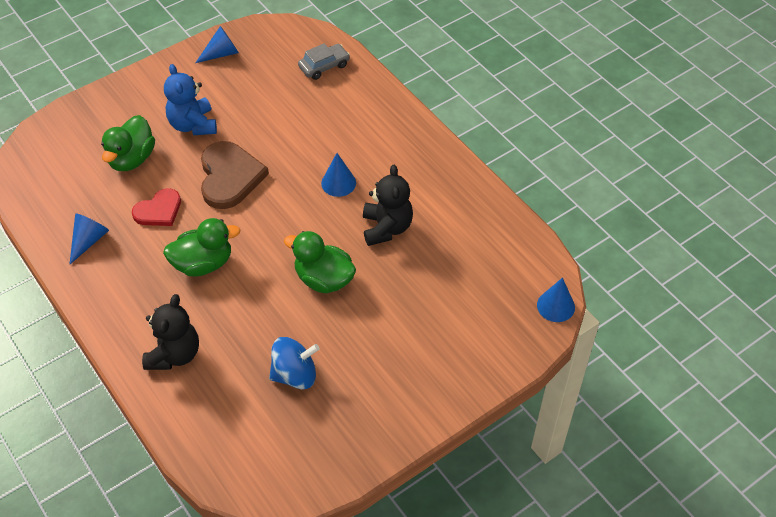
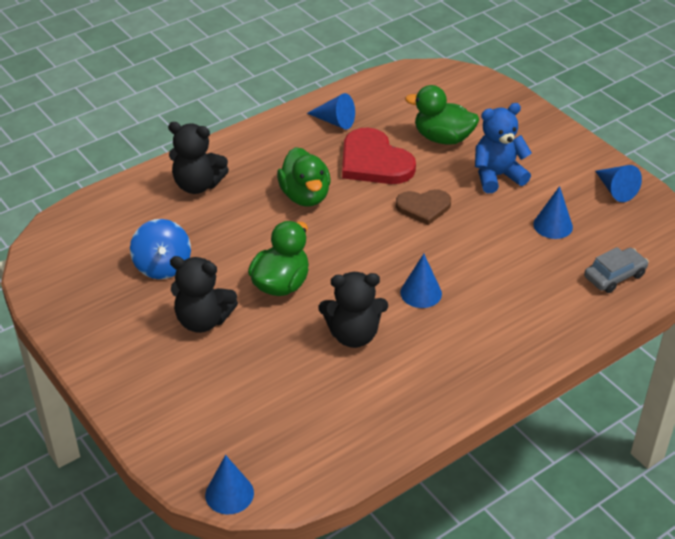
camera: 90 degrees right, 10 degrees down
(159, 210) = (374, 161): red heart -> red heart, size x1.61
(229, 177) = (423, 207): brown heart -> brown heart, size x0.62
(262, 95) = (553, 225): none -> blue cone
(324, 66) = (614, 276): grey car -> grey car turned 90 degrees counterclockwise
(368, 336) = (203, 320): none -> black teddy bear

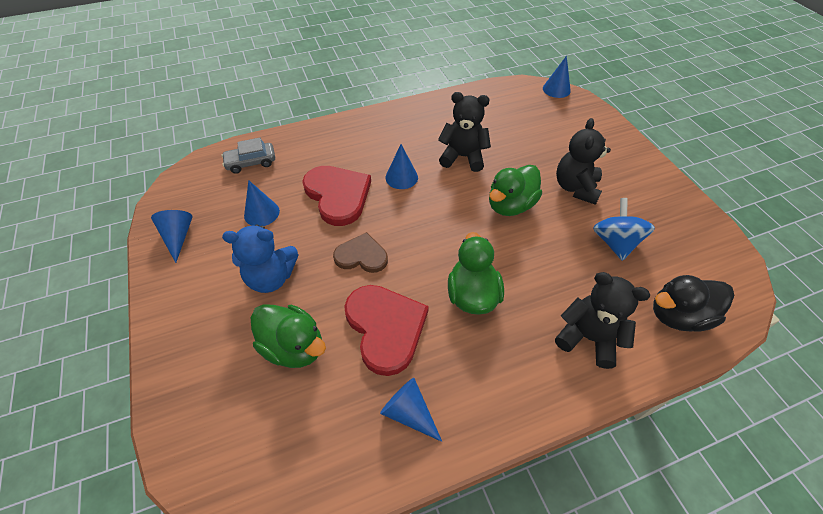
camera: 165 degrees left, 10 degrees up
(113, 214) = (678, 315): none -> black duck
(203, 320) = (575, 188): black teddy bear -> black teddy bear turned 105 degrees counterclockwise
(483, 258) = (338, 195): none -> red heart

